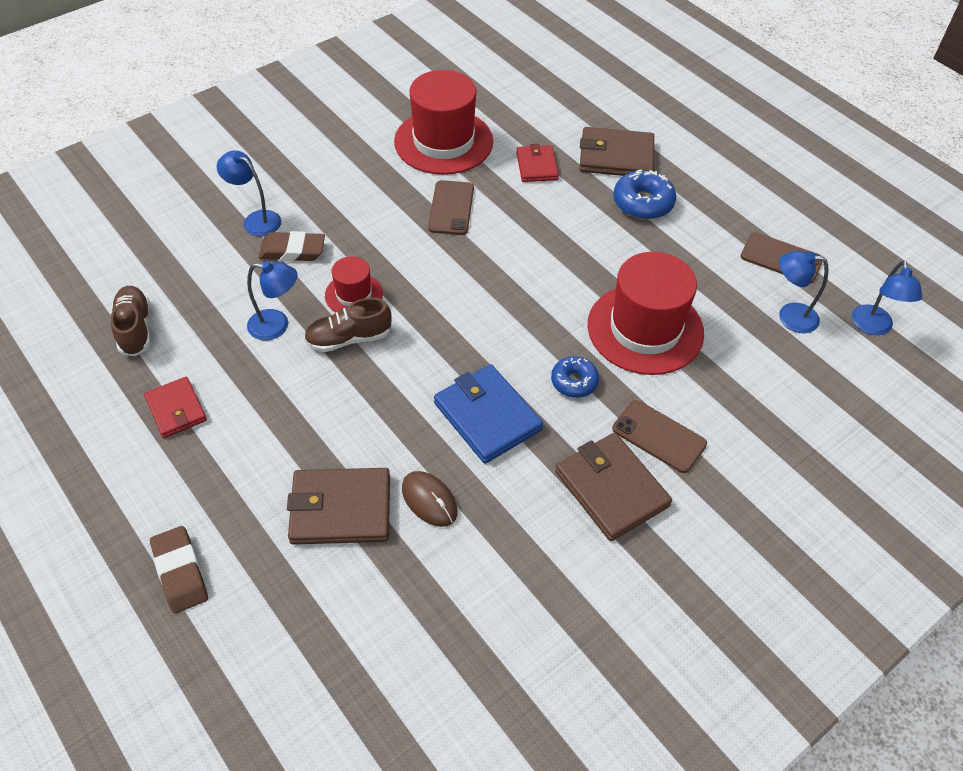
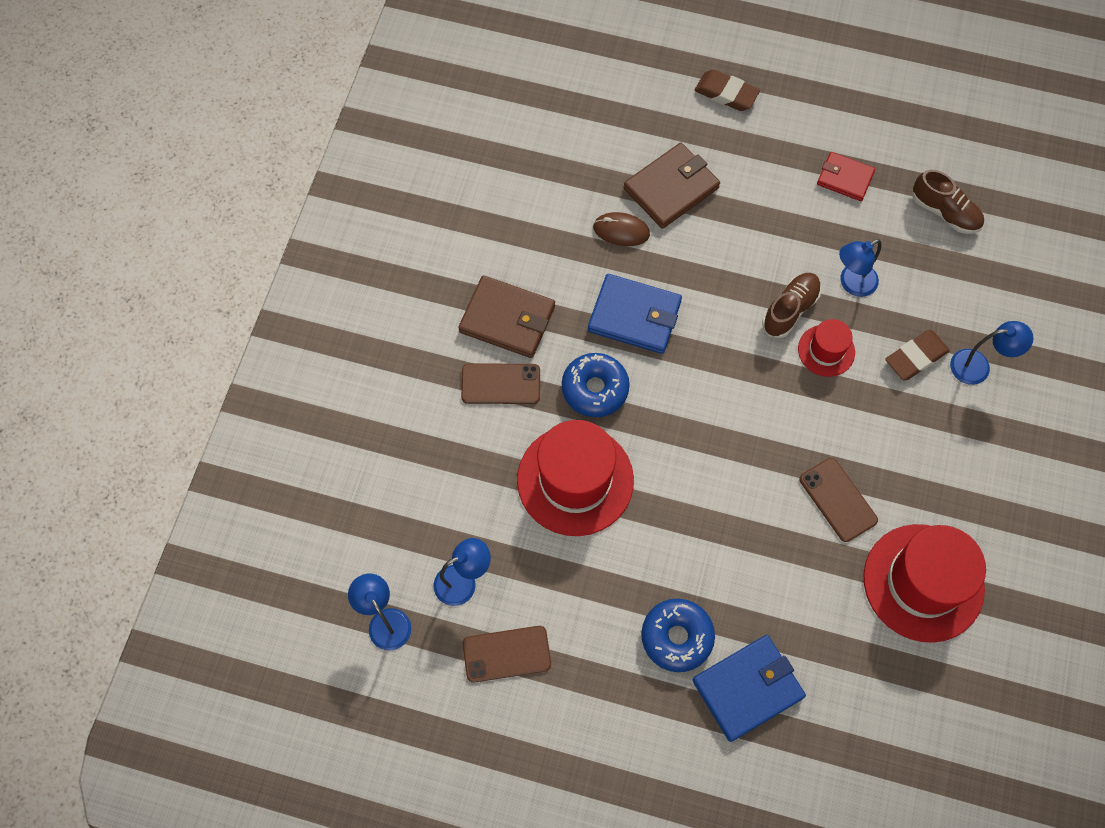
camera: 145 degrees right, 15 degrees up
(537, 166) = (810, 615): red wallet -> none
(574, 381) = (595, 389): blue donut -> blue donut, size x1.51
(616, 157) = (747, 688): brown wallet -> blue wallet

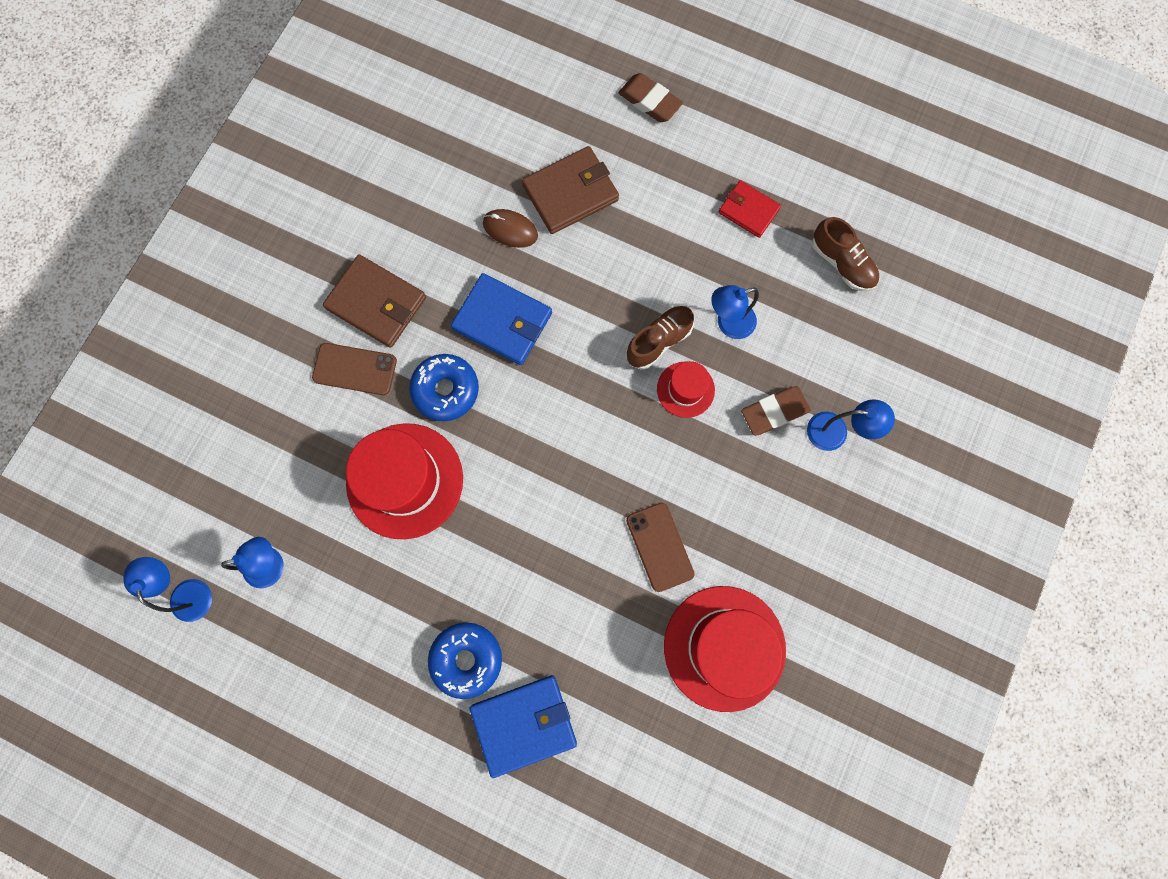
camera: 10 degrees right, 10 degrees up
(506, 654) = (297, 645): brown phone -> none

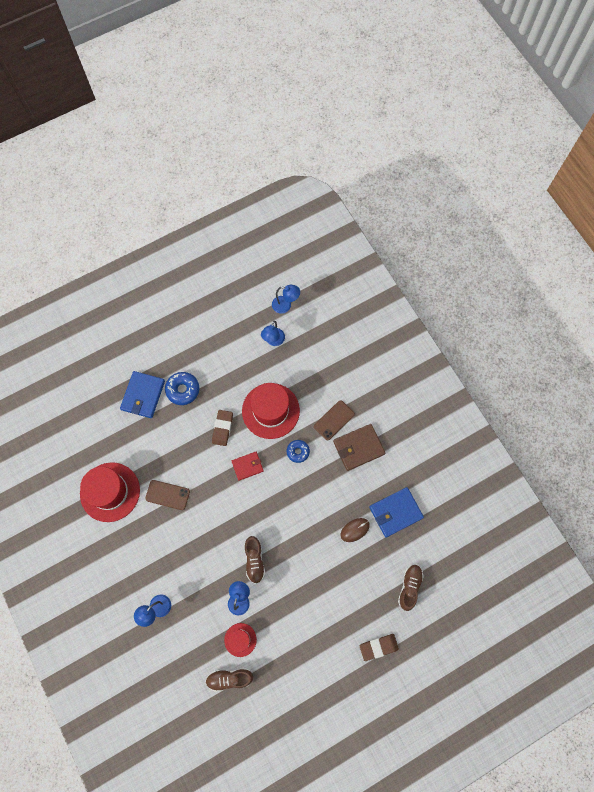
camera: 125 degrees right, 5 degrees down
(446, 390) = (298, 452): blue donut -> blue donut, size x0.66
(502, 321) = (312, 496): blue wallet -> blue wallet (395, 512)
(539, 110) = (409, 587): none -> brown shoe
(570, 193) = (354, 571): brown wallet -> none
(685, 389) = (224, 555): red hat -> red hat (240, 639)
(748, 211) = (287, 652): red wallet -> red wallet (247, 466)
(774, 412) = (186, 588): brown eraser -> brown eraser (222, 428)

